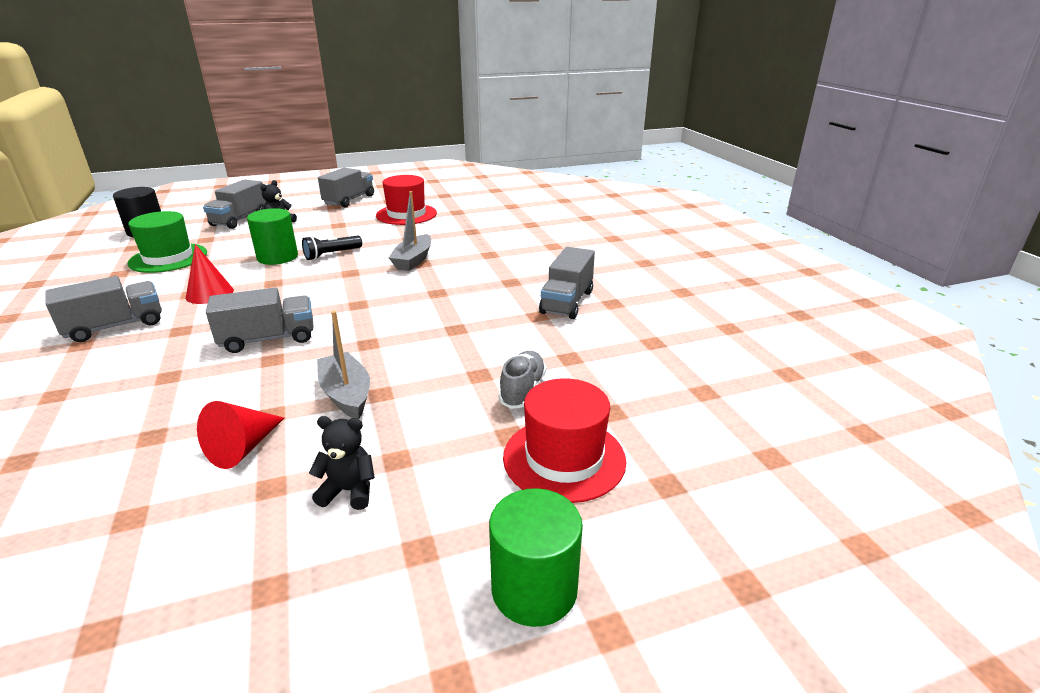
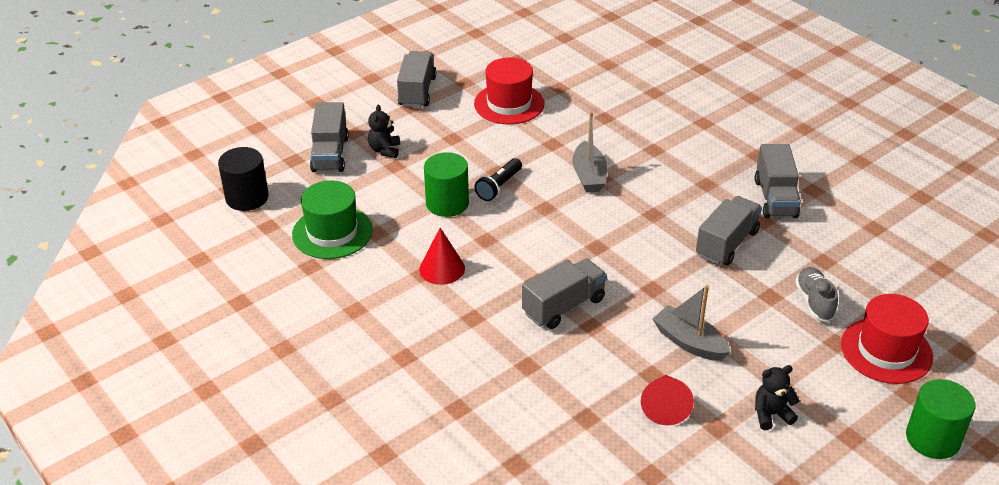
camera: 20 degrees left, 10 degrees up
(115, 326) = (406, 329): grey truck -> grey truck (726, 244)

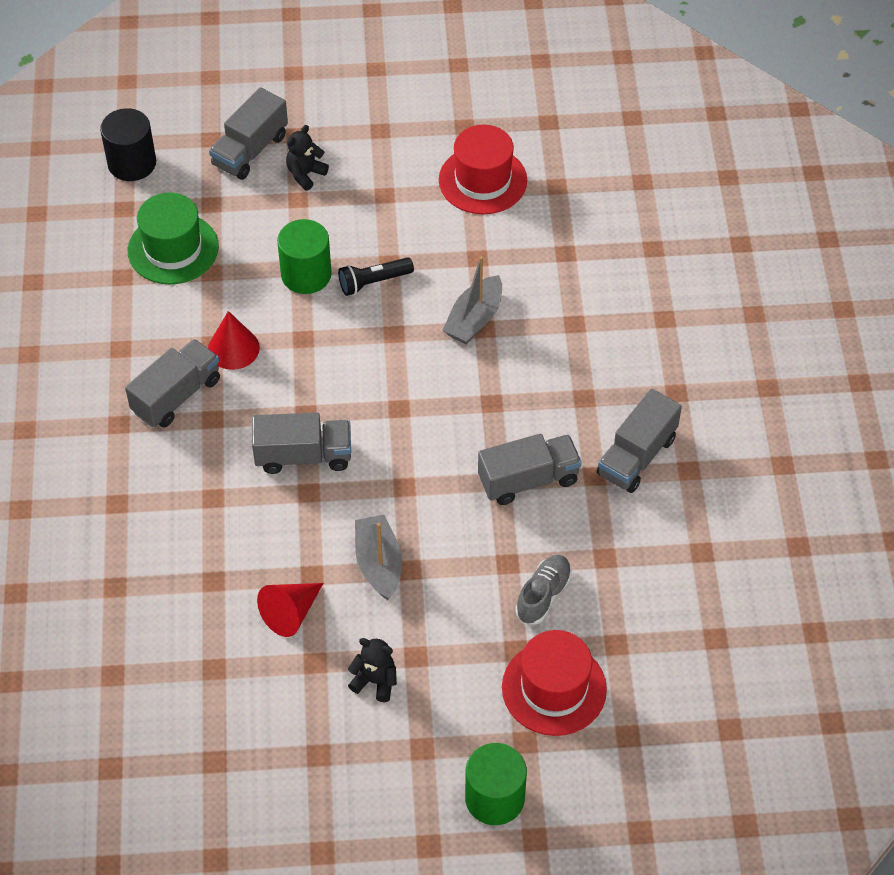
camera: 35 degrees right, 15 degrees up
(417, 92) = (404, 113): grey truck -> grey truck (176, 396)

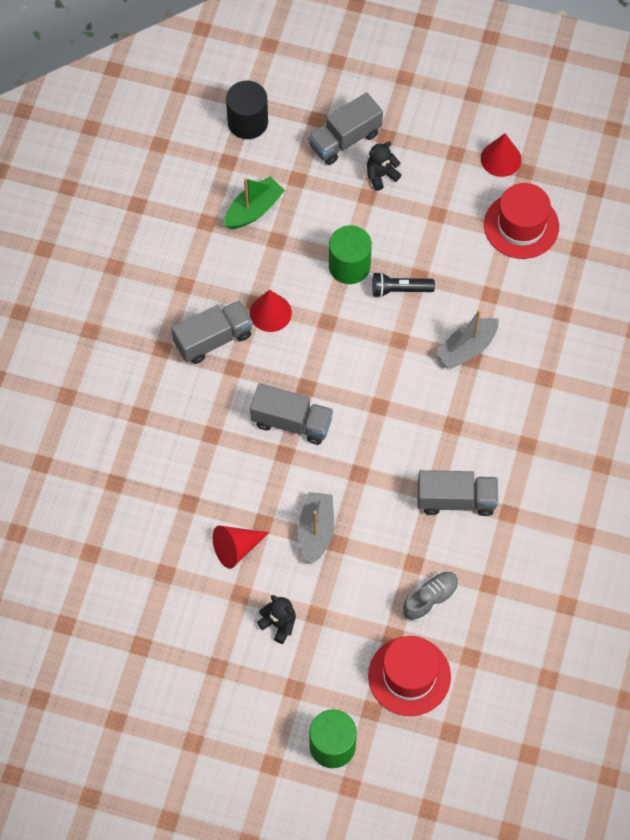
camera: 20 degrees right, 10 degrees up
(173, 249) = (254, 210): green hat -> green boat
(432, 122) = (501, 159): none -> red cone
(636, 456) = (548, 508): grey truck -> none

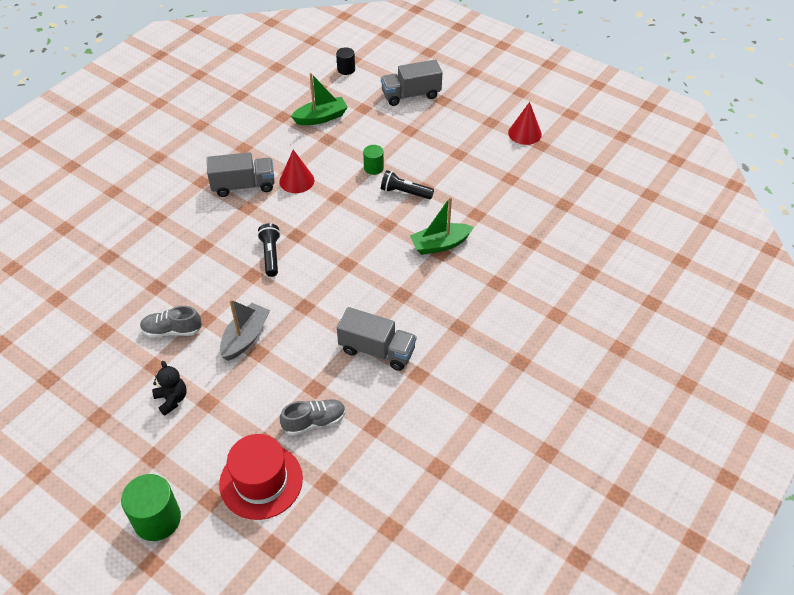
camera: 20 degrees right, 15 degrees down
(236, 548) = (172, 330): red cone -> grey shoe
(247, 122) = (346, 69): black cylinder -> black cylinder, size x0.58
(291, 422) = (271, 255): grey truck -> black flashlight
(349, 266) = (373, 168): green cylinder -> green cylinder, size x0.58
(381, 175) = (427, 121): black teddy bear -> none
(467, 348) = (440, 244): grey boat -> green boat
(521, 226) = (522, 177): red hat -> none

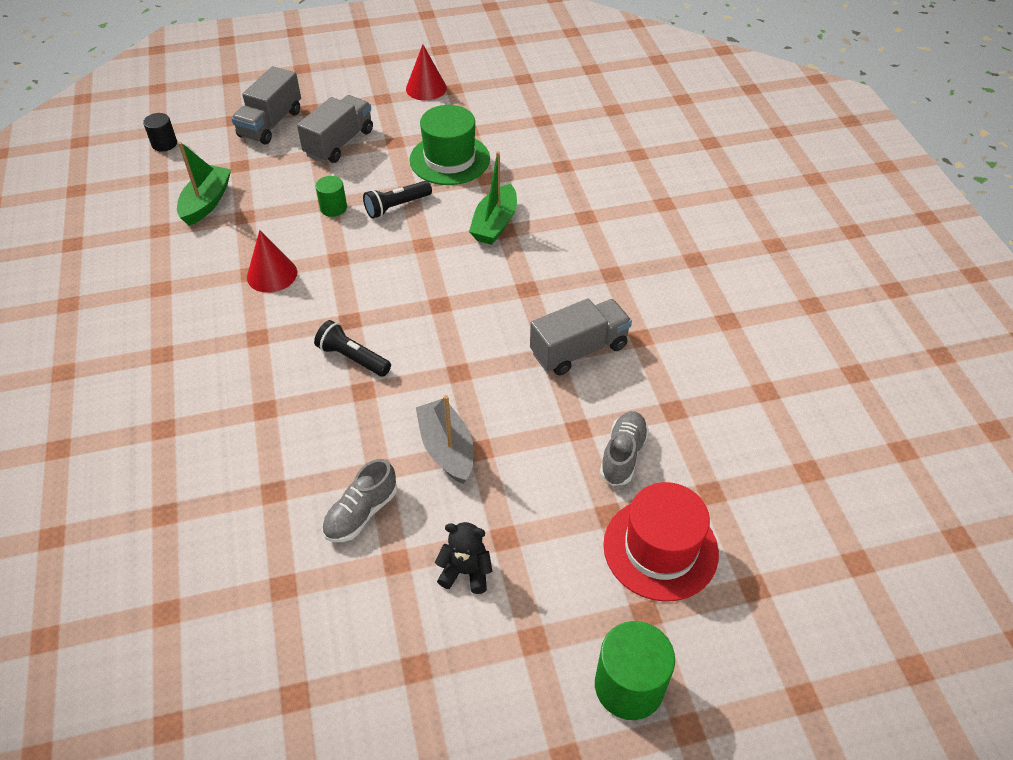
camera: 50 degrees left, 0 degrees up
(243, 185) = (219, 321): grey truck -> grey truck (339, 143)
(473, 187) = (449, 159): none -> green hat

